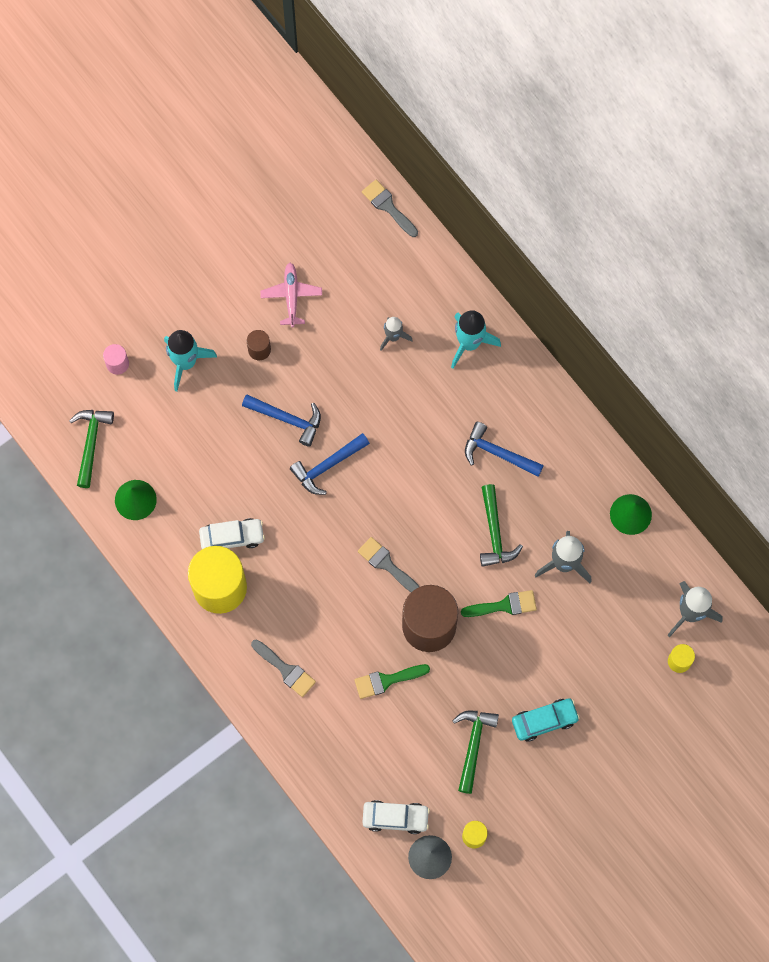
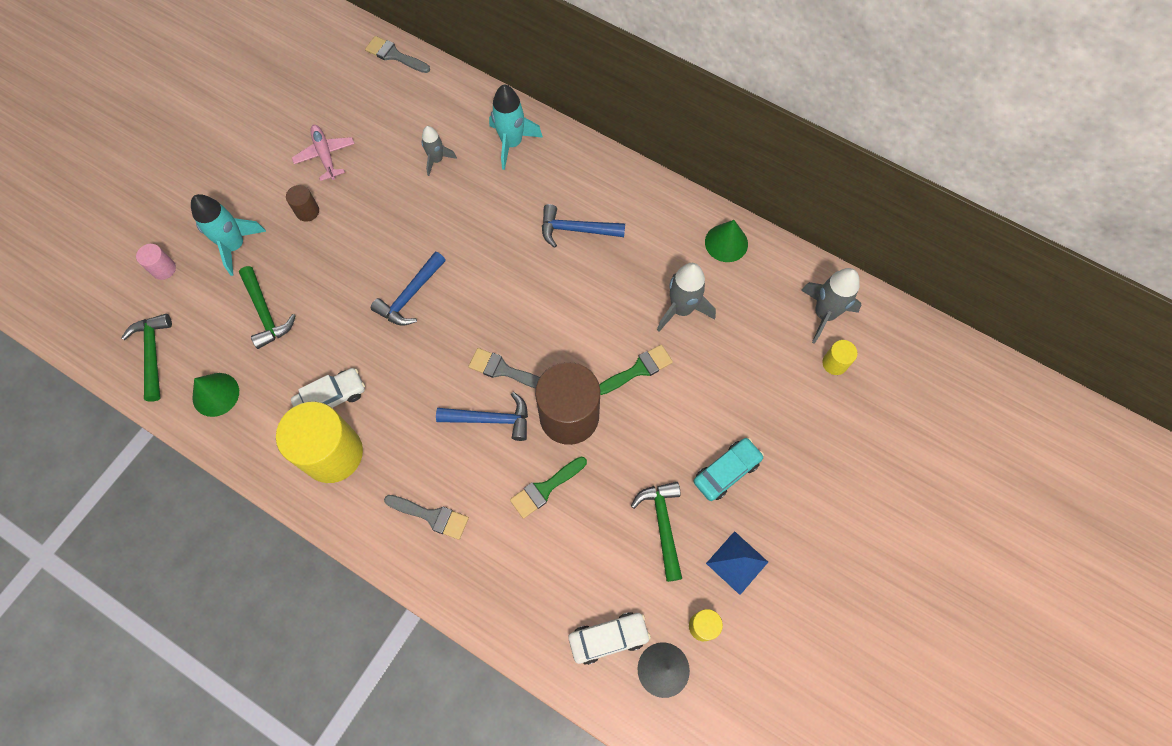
camera: 20 degrees left, 5 degrees down
(287, 419) = (355, 265): blue hammer -> blue hammer (490, 419)
(494, 532) = (601, 303): green hammer -> green hammer (265, 313)
(522, 797) = (737, 562): none -> blue pyramid

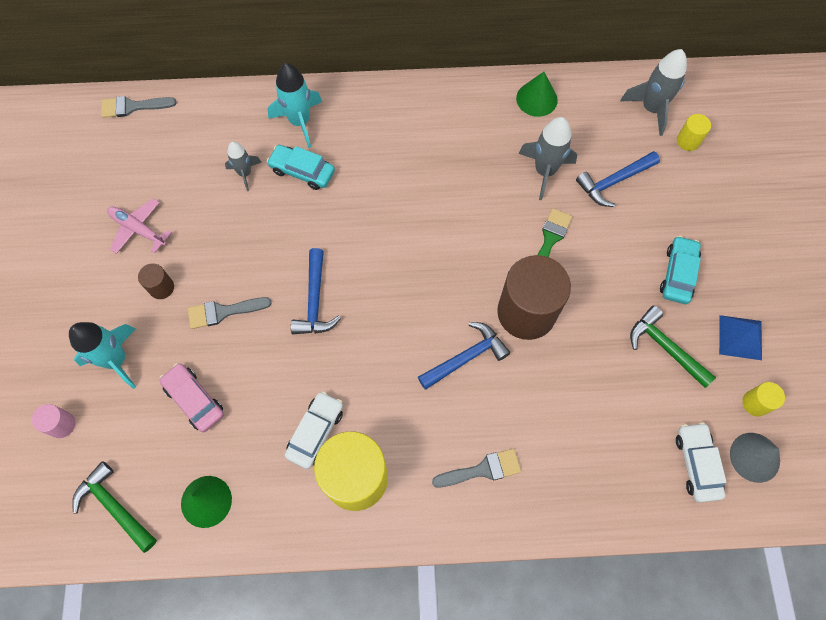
camera: 35 degrees left, 0 degrees up
(265, 313) = (194, 400): green hammer -> pink car
(482, 185) = (302, 171): none -> turquoise car
(503, 370) = (443, 311): grey brush -> grey brush (223, 312)
(545, 488) = (554, 382): green brush -> none
(576, 230) = (411, 160): blue hammer -> blue hammer (614, 181)
(608, 638) = (696, 464): white car -> white car turned 45 degrees counterclockwise

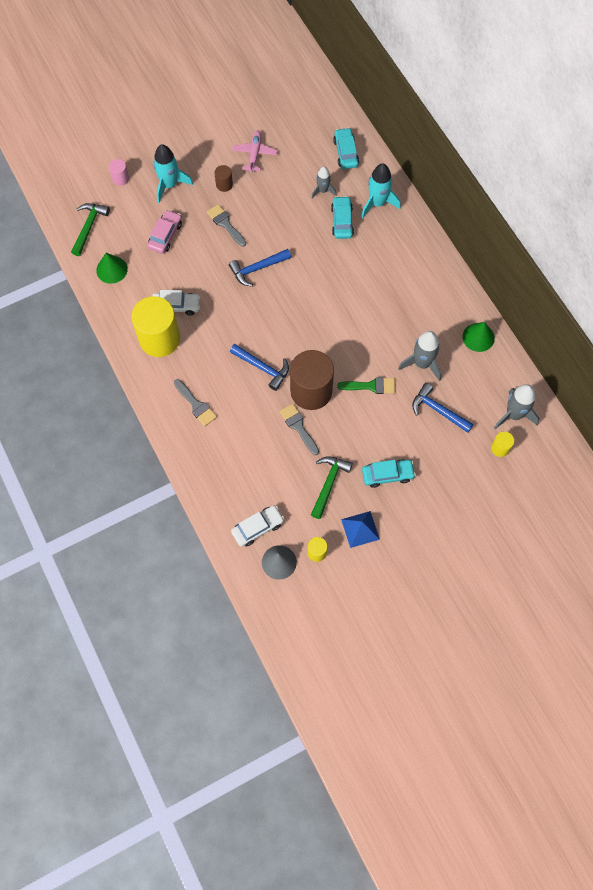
camera: 65 degrees right, 0 degrees up
(132, 107) = (335, 107): grey brush -> grey brush (298, 427)
(206, 124) = (346, 152): none -> turquoise car

